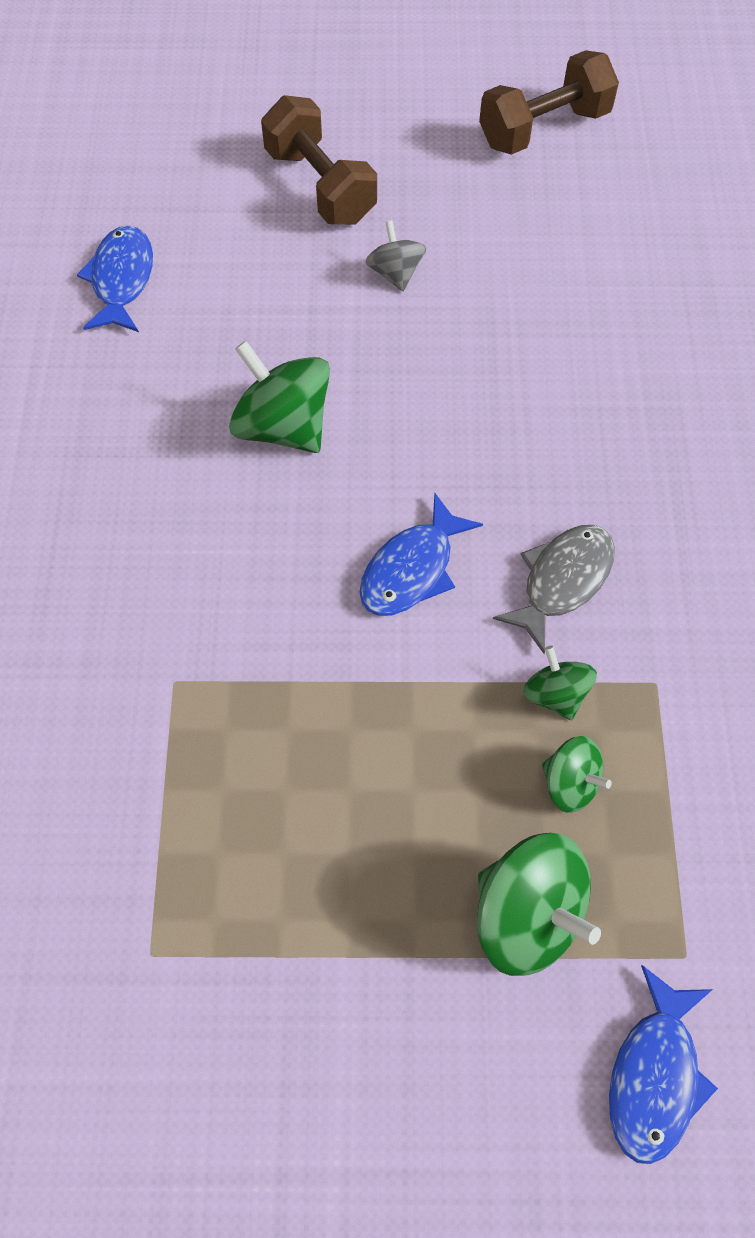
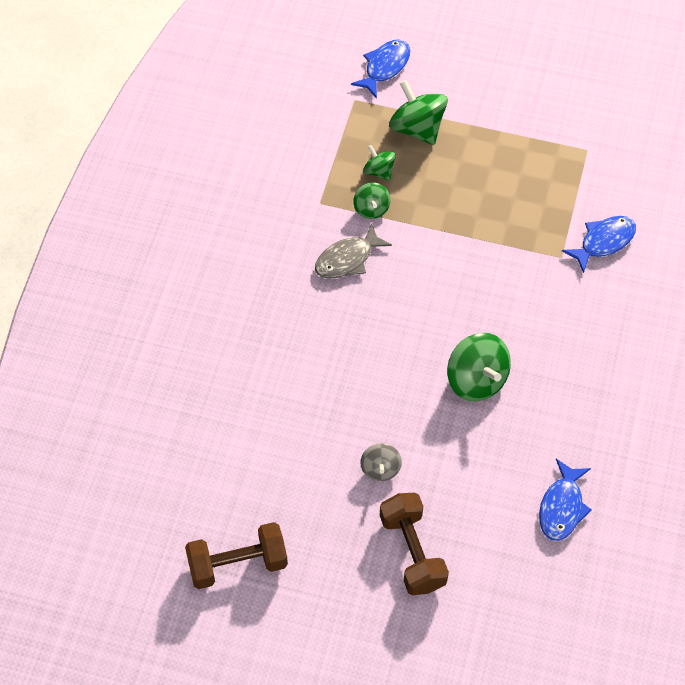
camera: 165 degrees left, 5 degrees down
(412, 569) = (424, 283): blue fish -> blue fish (603, 242)

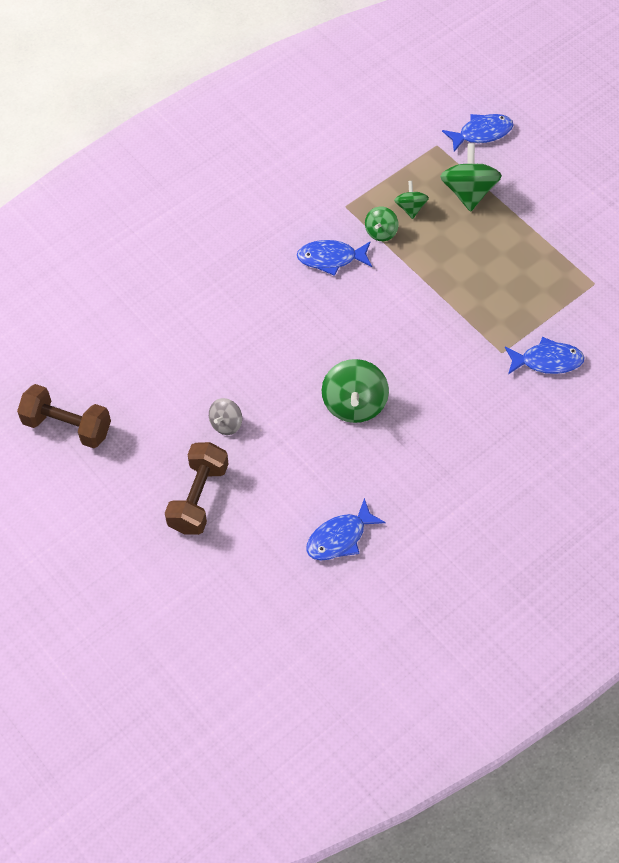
camera: 35 degrees right, 0 degrees up
(347, 259) = (331, 258): grey fish -> blue fish

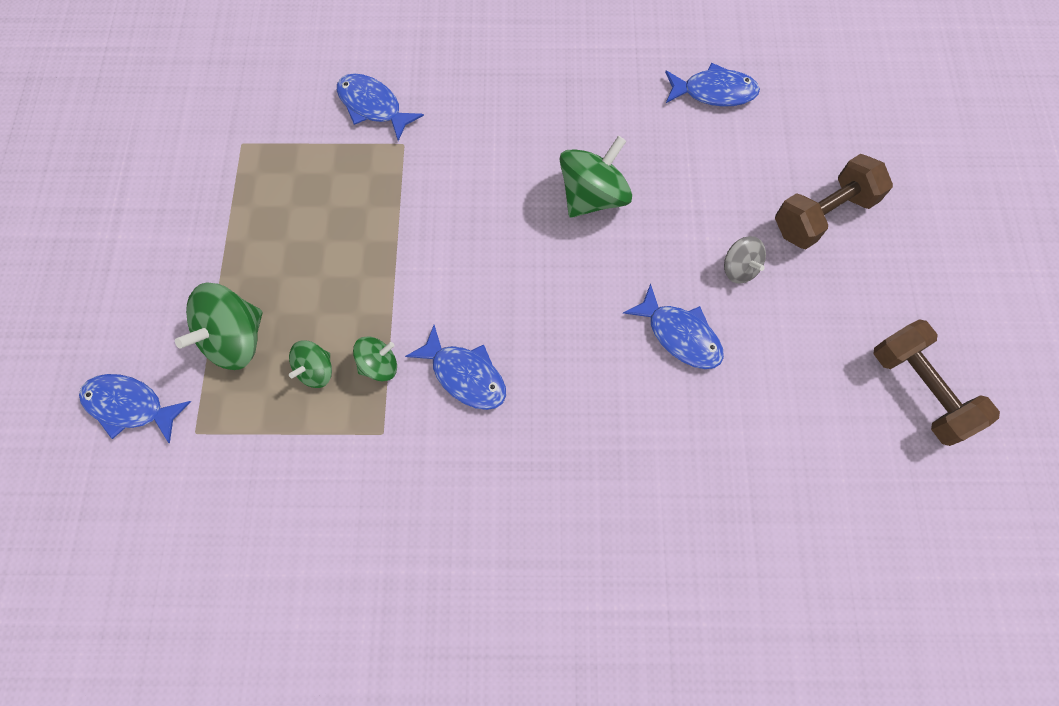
camera: 140 degrees left, 10 degrees up
(226, 424) = (739, 268): grey spinning top -> grey spinning top turned 75 degrees clockwise
(231, 360) = (680, 335): none -> blue fish

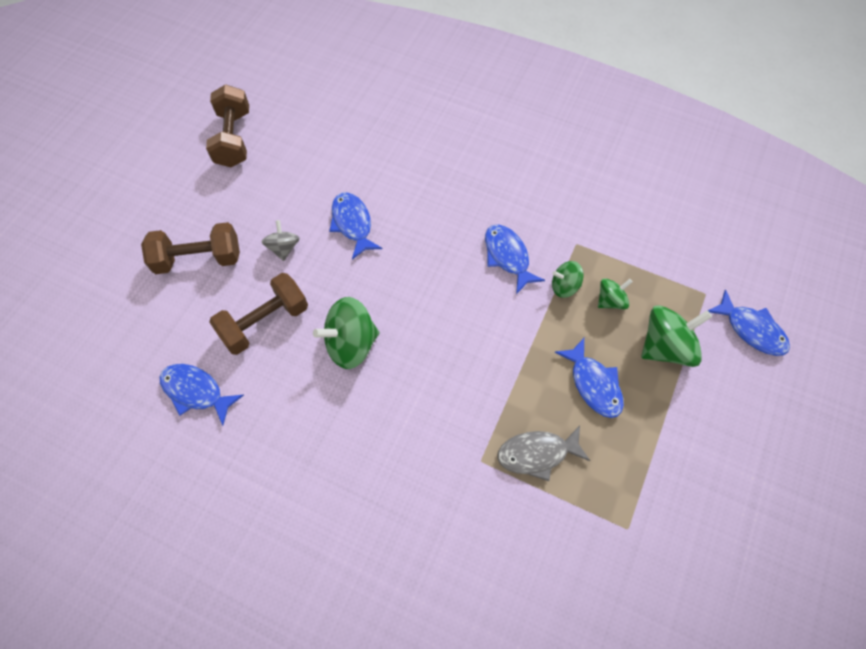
camera: 155 degrees left, 5 degrees down
(349, 171) = (537, 454): none -> grey fish
(373, 106) = (494, 514): blue fish -> blue fish (593, 384)
(697, 180) = (265, 322): none -> brown dumbbell

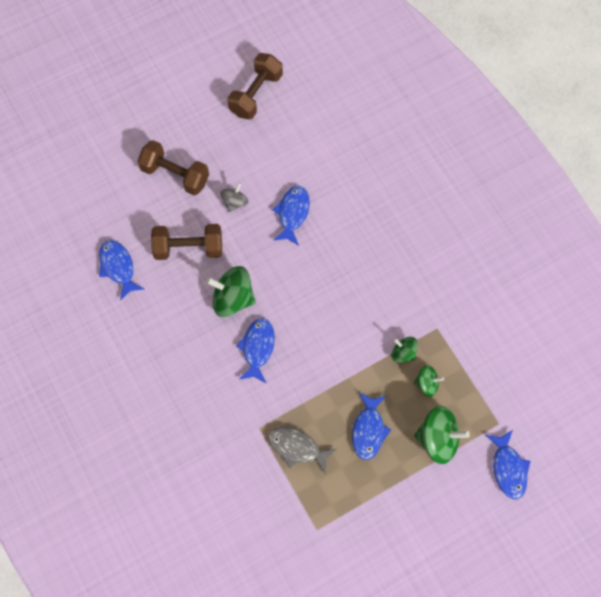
camera: 35 degrees right, 5 degrees up
(507, 256) = (381, 306): blue fish -> blue fish (257, 348)

